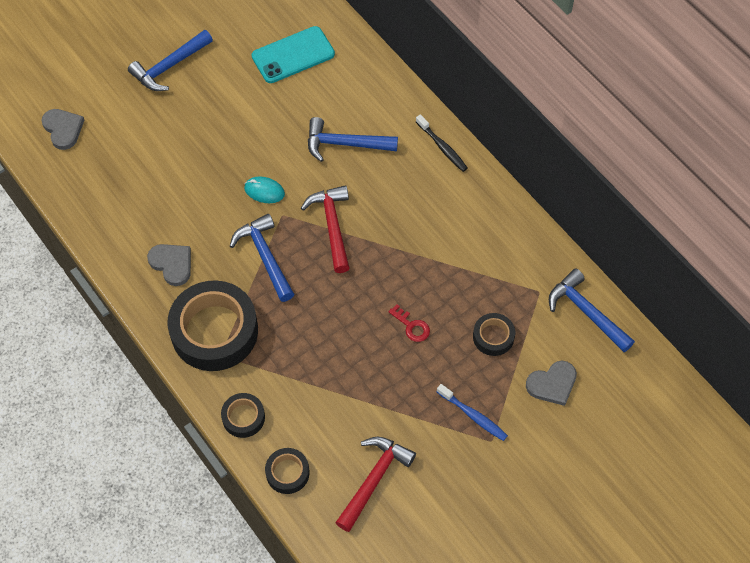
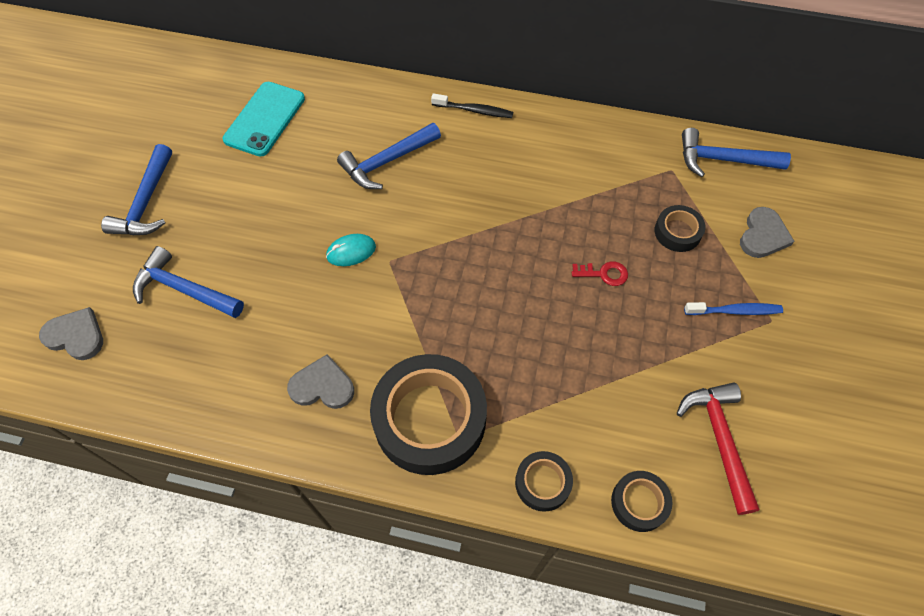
camera: 40 degrees left, 0 degrees up
(265, 257) = (410, 310): blue hammer -> blue hammer (184, 289)
(332, 226) = (446, 238): red hammer -> none

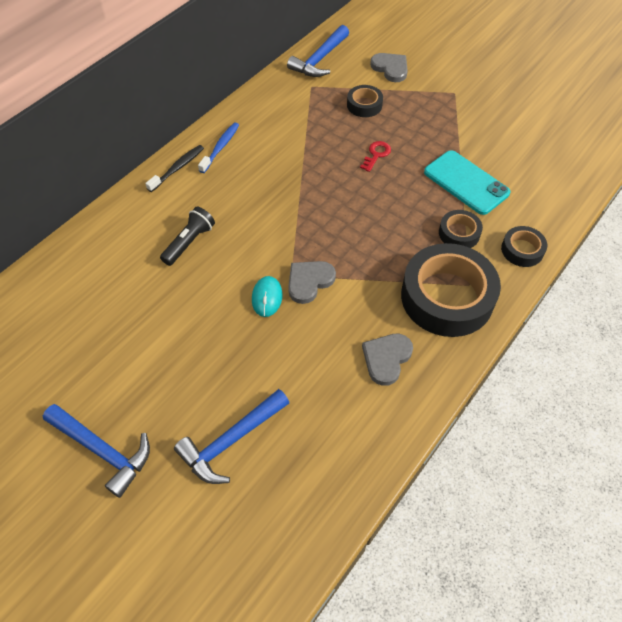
camera: 65 degrees left, 5 degrees down
(76, 336) = (230, 558): grey heart -> grey heart (309, 281)
(265, 119) = (71, 317): turquoise phone -> turquoise phone (466, 182)
(387, 161) = (189, 242): blue hammer -> black flashlight
(639, 503) = (553, 206): black tape -> black tape (459, 233)
(719, 440) = (525, 151): red hammer -> none
(735, 311) = (439, 105): blue toothbrush -> blue toothbrush (220, 147)

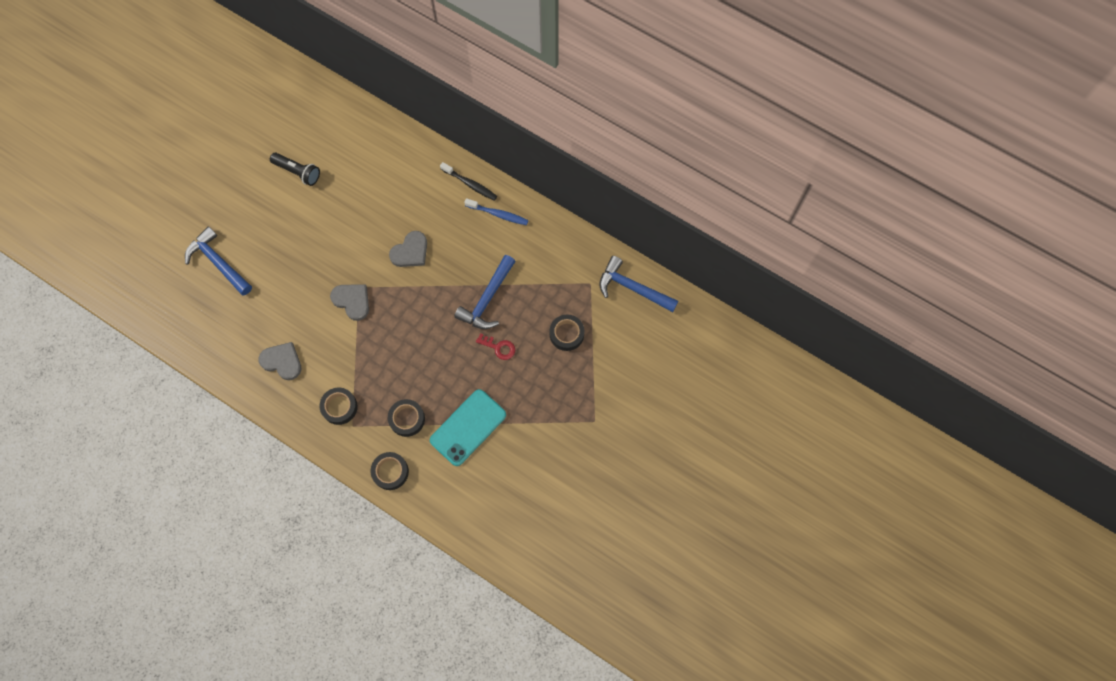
camera: 85 degrees right, 15 degrees up
(102, 450) = (213, 185): blue hammer -> blue hammer (487, 299)
(189, 242) = (389, 207): black flashlight -> black flashlight (298, 172)
(267, 297) = (336, 271): turquoise mouse -> none
(390, 68) = (626, 357): grey heart -> grey heart (410, 252)
(447, 297) = (339, 407): black tape -> black tape, size x0.47

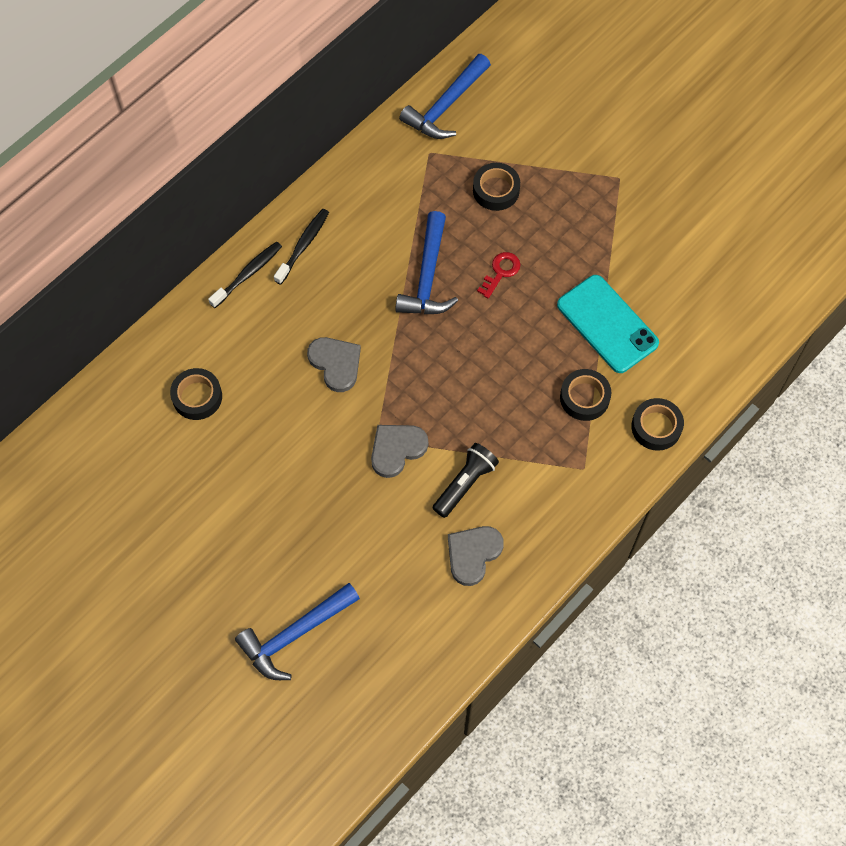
camera: 80 degrees left, 5 degrees down
(298, 172) = (168, 505): black flashlight -> black flashlight (465, 483)
(339, 407) = (554, 482): black tape -> black tape (197, 397)
(487, 299) = (427, 276): blue hammer -> blue hammer turned 60 degrees clockwise
(498, 214) = (303, 245): blue toothbrush -> black toothbrush

